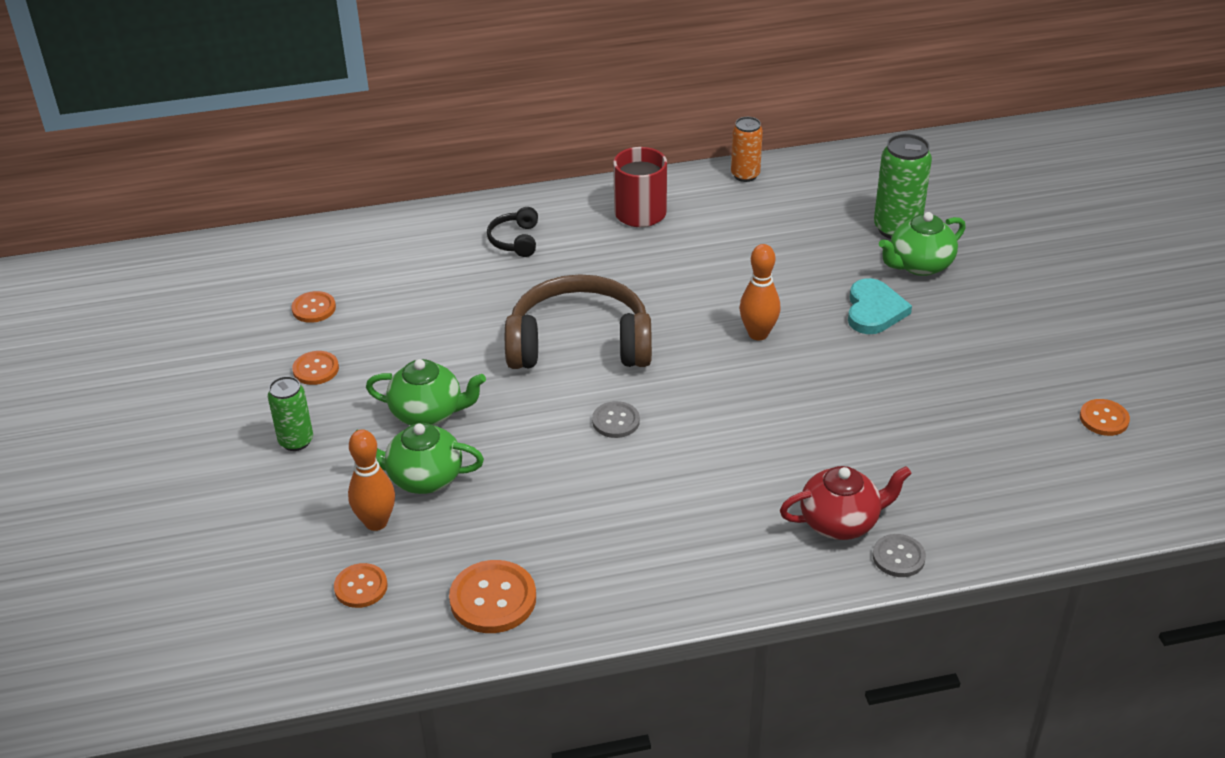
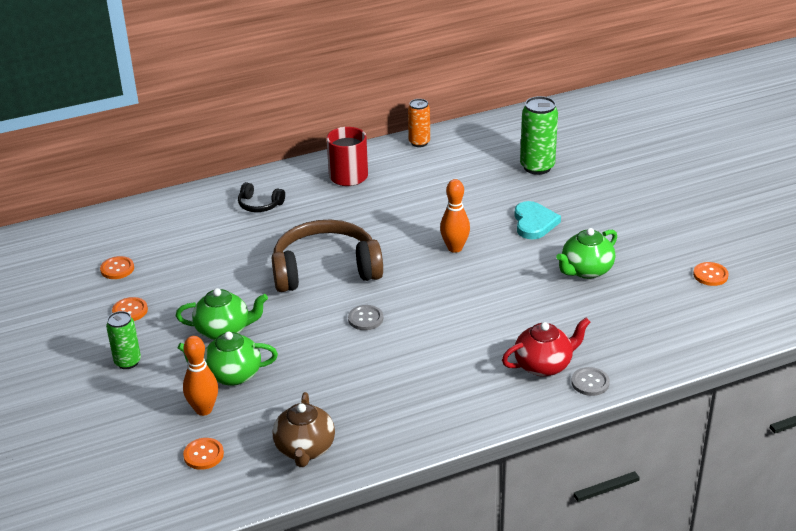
camera: 10 degrees left, 5 degrees down
(493, 599) = (305, 449): orange button -> brown teapot
(515, 240) = (259, 205): black headphones -> black headphones turned 60 degrees counterclockwise
(919, 265) = (559, 189): green teapot -> green teapot (586, 270)

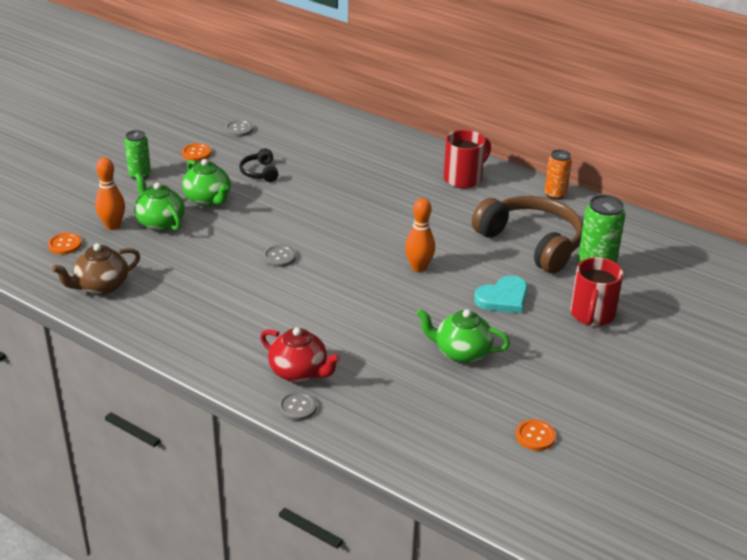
camera: 55 degrees right, 0 degrees up
(117, 269) = (239, 129): orange button -> grey button
(259, 205) = (377, 154): black headphones -> black headphones (260, 172)
(325, 269) = (324, 215): brown headphones -> brown headphones (531, 243)
(590, 191) = (592, 315): none -> red mug

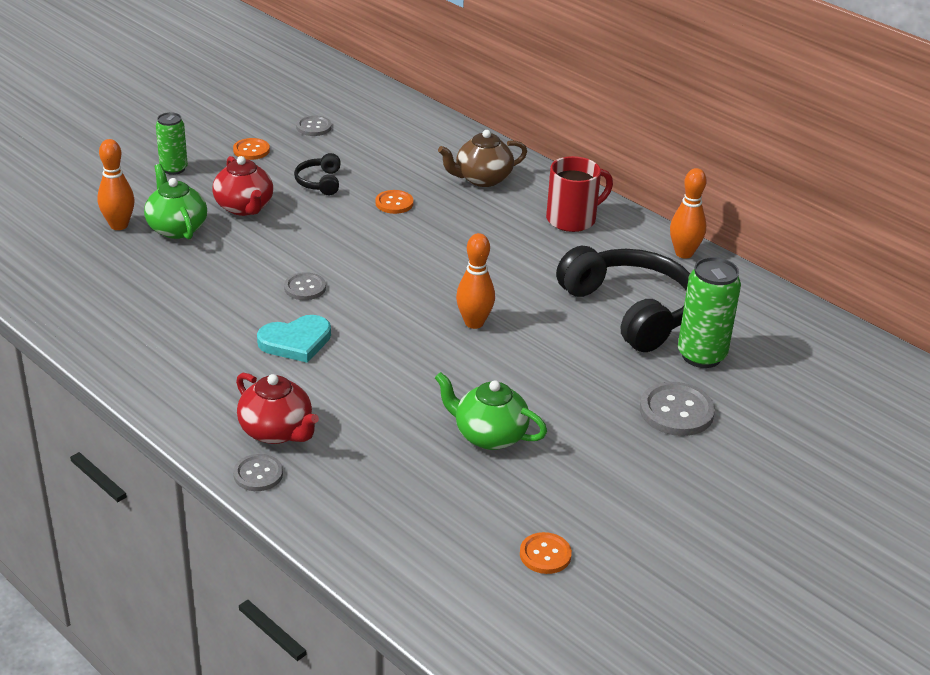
camera: 10 degrees right, 0 degrees up
(65, 245) = (54, 241): orange button -> orange button (394, 203)
(101, 286) = (78, 296): brown teapot -> brown teapot (482, 179)
(208, 199) = (244, 207): green teapot -> red teapot
(503, 298) = (568, 375): turquoise heart -> turquoise heart (296, 341)
(531, 243) = (630, 310): brown headphones -> black headphones
(555, 194) = (684, 253): orange can -> orange bowling pin
(592, 315) = (676, 411): red mug -> grey button

